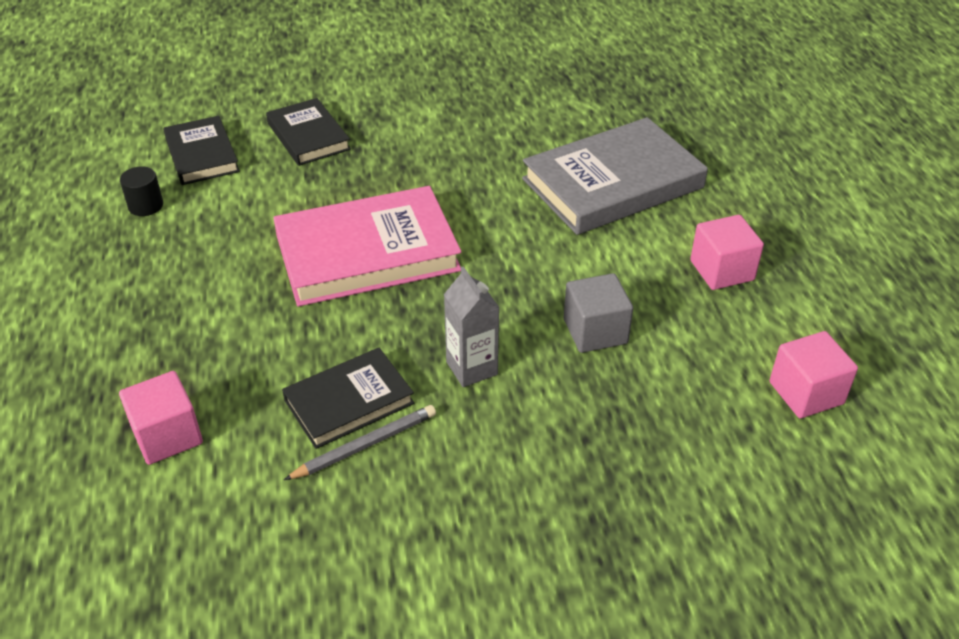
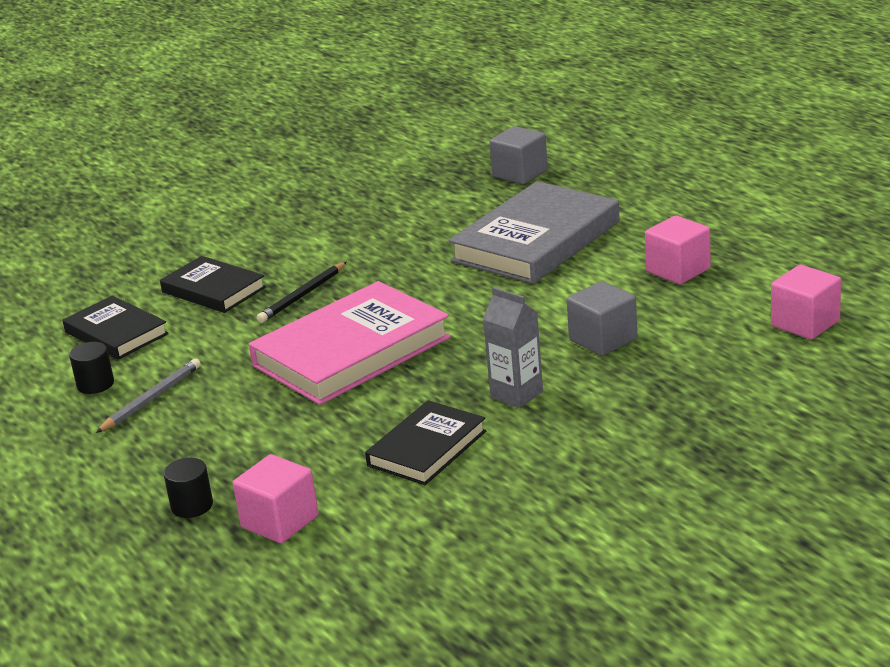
camera: 20 degrees left, 15 degrees down
(114, 381) = (192, 506): none -> black cylinder
(365, 445) = (467, 469): grey pencil -> grey pencil (151, 399)
(373, 170) = (302, 295): none -> black pencil
(650, 97) = (520, 174): none -> grey cube

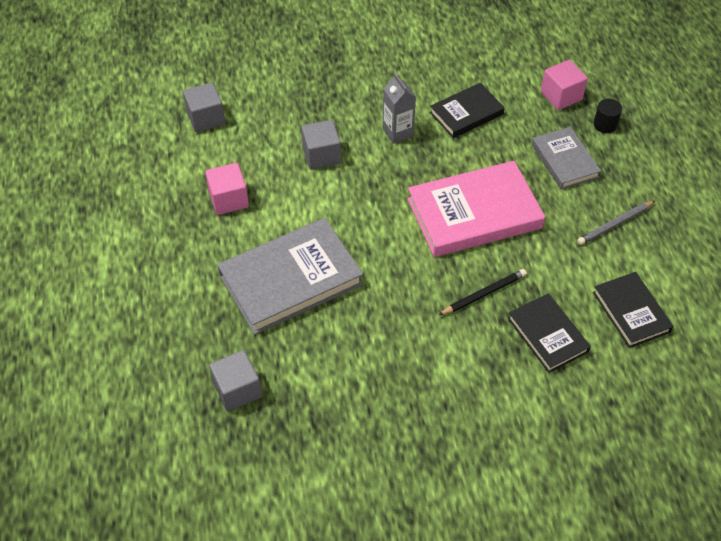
camera: 160 degrees left, 25 degrees up
(95, 384) = (651, 257): black cylinder -> none
(245, 441) = (564, 161): none -> grey book
(805, 323) = (206, 118): pink cube -> grey cube

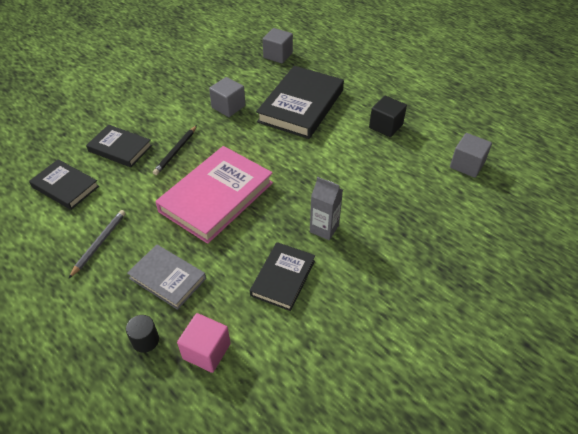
camera: 145 degrees right, 5 degrees down
(229, 199) = (385, 126): pink cube -> black cube
(290, 279) = (301, 106): grey book -> black book
(321, 155) = (360, 181): grey cube -> grey cube (228, 107)

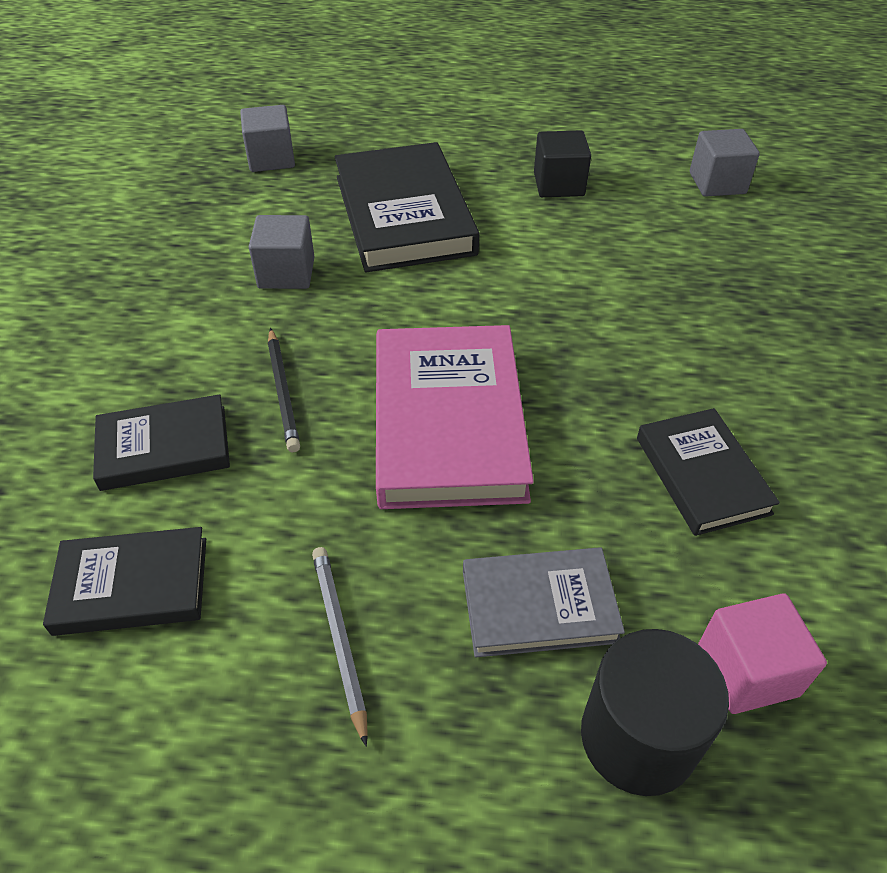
camera: 40 degrees left, 0 degrees up
(145, 340) = (638, 737): black cylinder -> black cylinder, size x1.88
(324, 228) = (662, 368): grey carton -> none

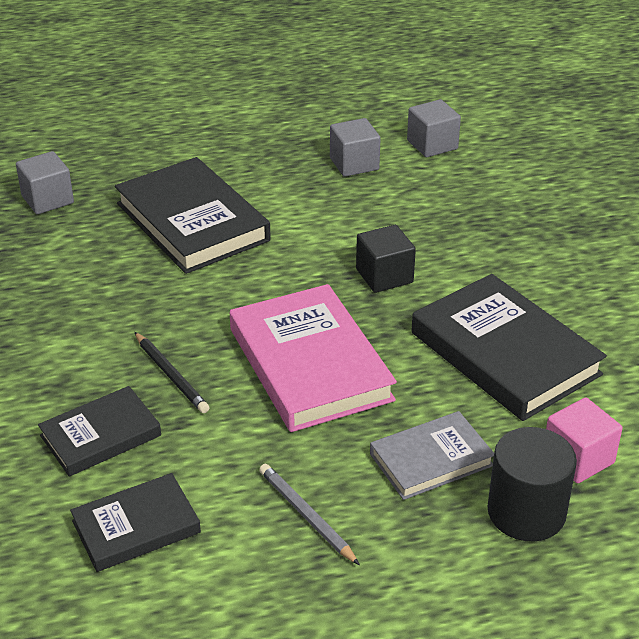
camera: 20 degrees left, 10 degrees down
(286, 273) = (119, 289): grey cube -> grey cube (354, 164)
(559, 184) = (307, 171): black cube -> black cube (384, 276)
(702, 475) = (504, 353): black book -> black book, size x1.73

